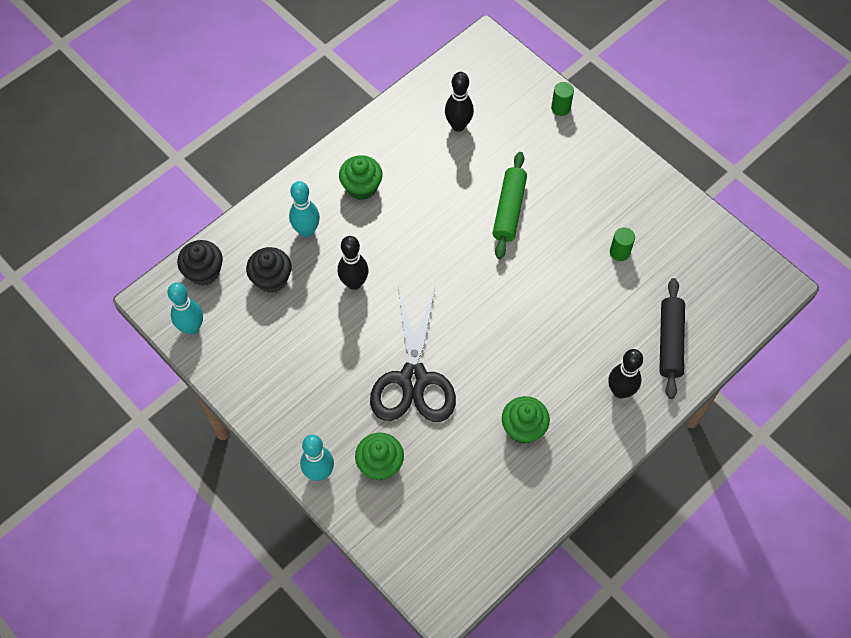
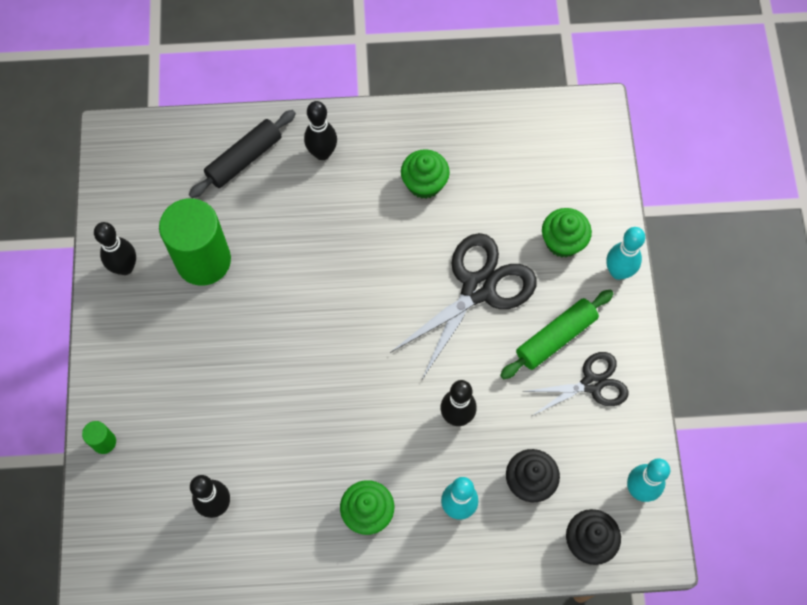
camera: 140 degrees left, 5 degrees up
(277, 373) = (592, 384): none -> black scissors
(509, 210) = (256, 376): green rolling pin -> green rolling pin (556, 338)
(619, 252) = (203, 260): green cylinder -> green cylinder, size x2.41
(664, 209) = (125, 267): none -> black bowling pin

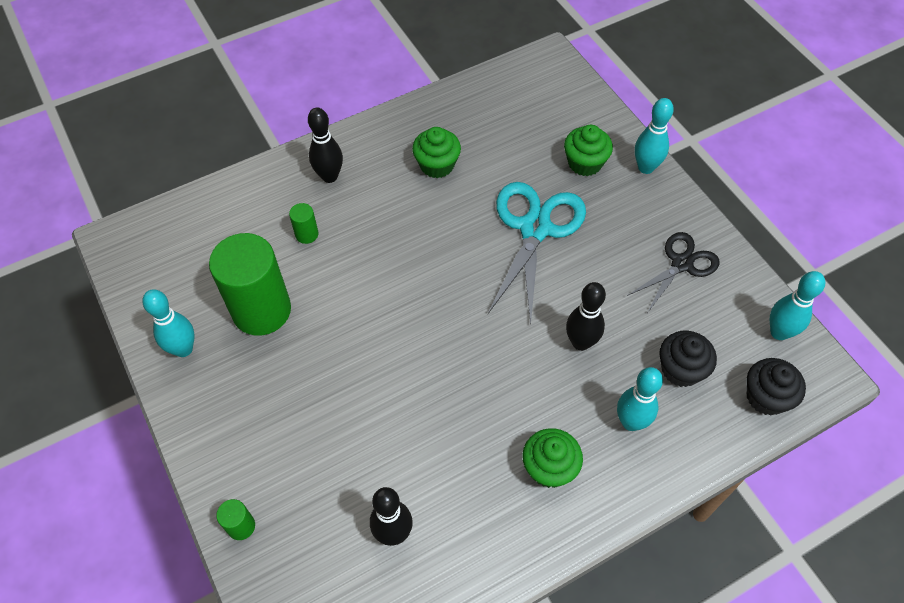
camera: 25 degrees left, 10 degrees down
(125, 267) = (183, 349): black bowling pin -> turquoise bowling pin
(244, 159) = (257, 209): black rolling pin -> none
(275, 203) = (307, 234): none -> green cylinder
(478, 288) = (535, 228): black scissors -> turquoise scissors
(556, 338) = (627, 240): green rolling pin -> none

